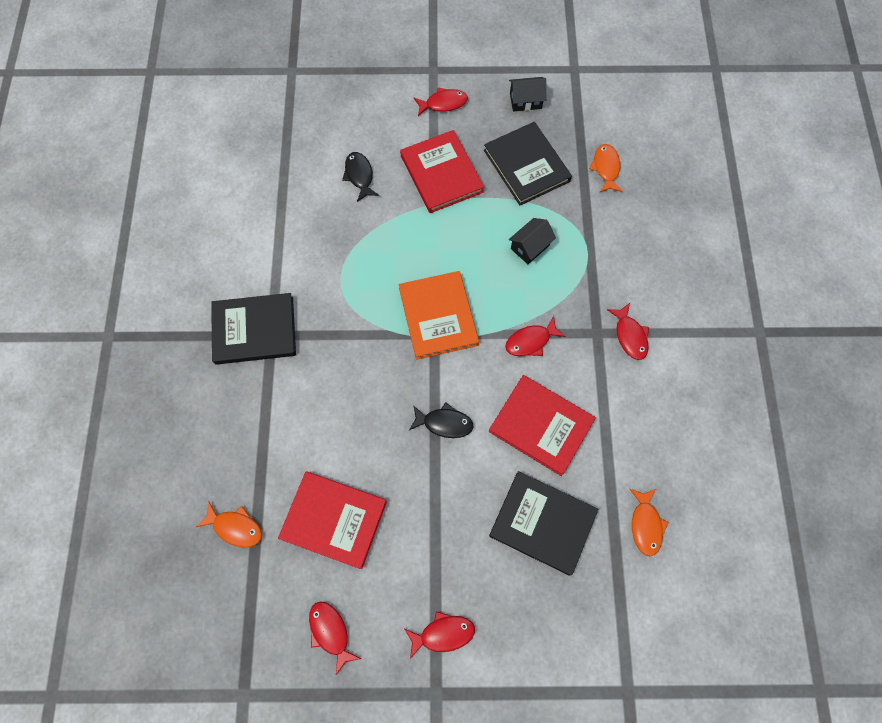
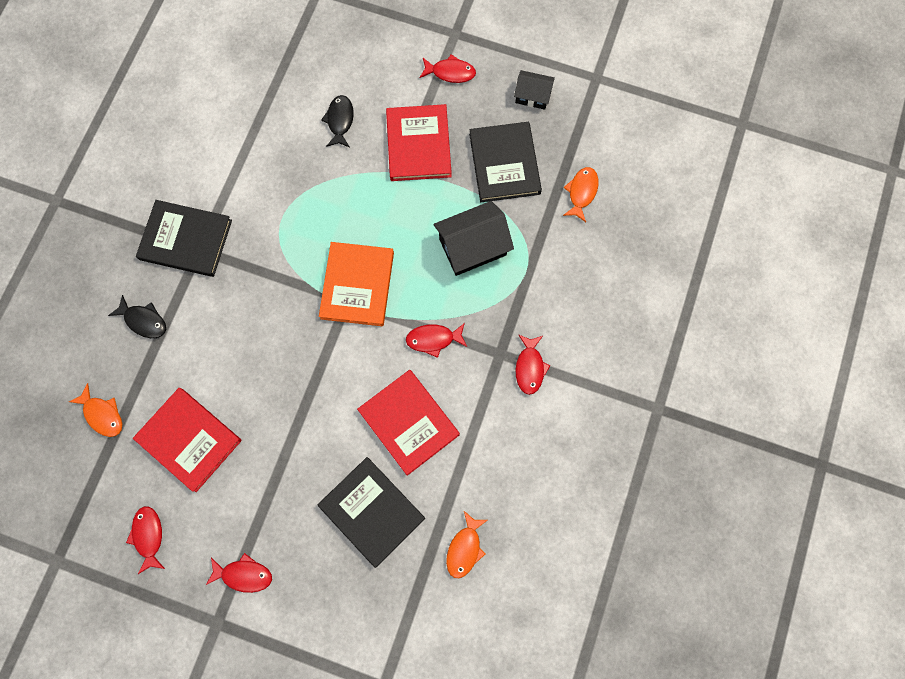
camera: 20 degrees right, 5 degrees up
(444, 423) = (321, 388): black fish -> black fish (144, 321)
(530, 247) = (472, 247): black house -> black house, size x1.72

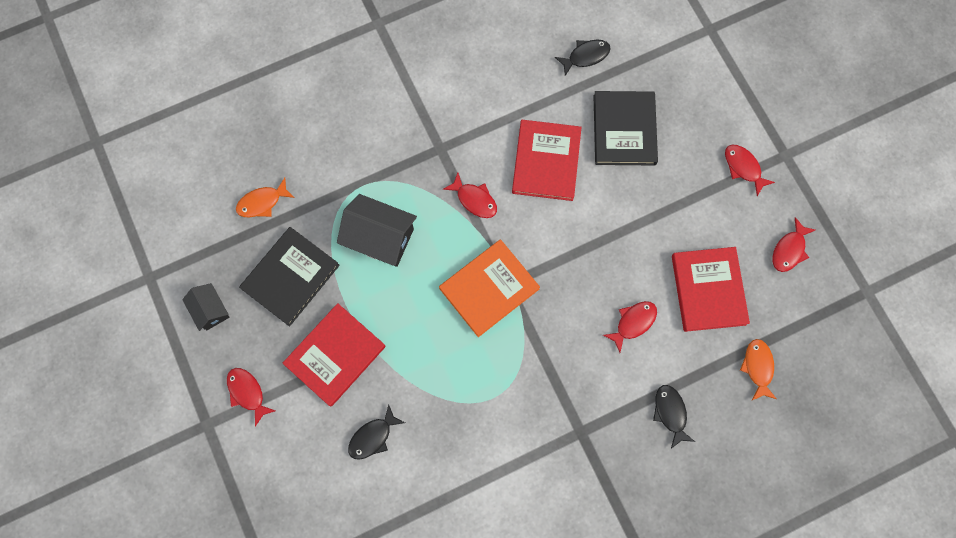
camera: 135 degrees left, 0 degrees up
(186, 240) = (583, 450): black book -> none
(465, 548) = (585, 56): orange fish -> black fish
(529, 367) = (430, 121): red fish -> red fish (633, 323)

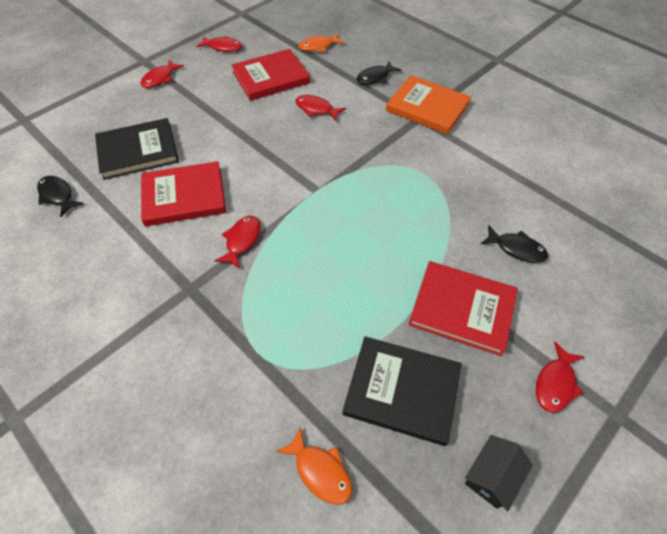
camera: 110 degrees left, 20 degrees down
(380, 237) = (315, 311): black house -> none
(489, 289) = (330, 204): orange book -> orange book (427, 107)

